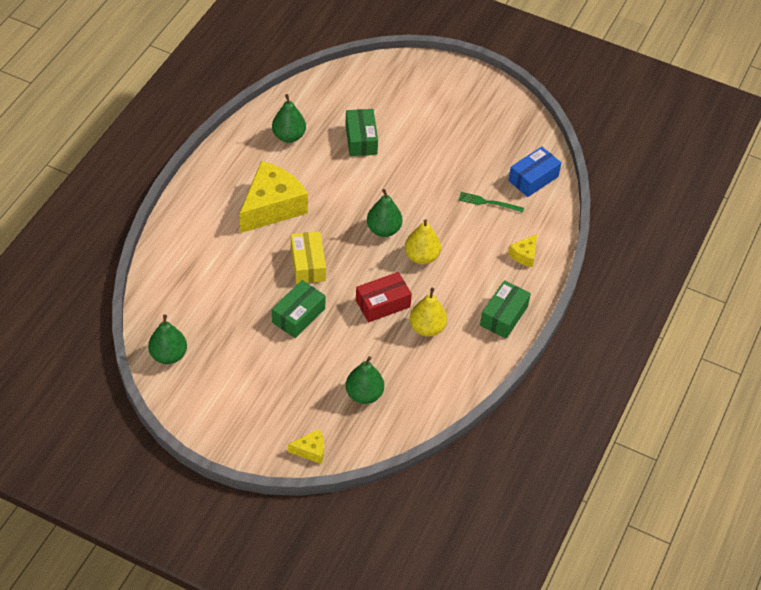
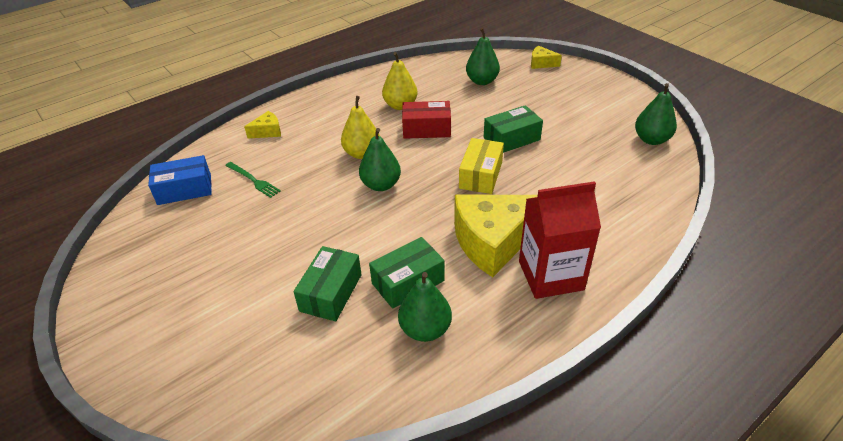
camera: 150 degrees left, 10 degrees down
(223, 193) = (550, 275): none -> red carton
(503, 316) = (329, 98): green box -> green box (408, 282)

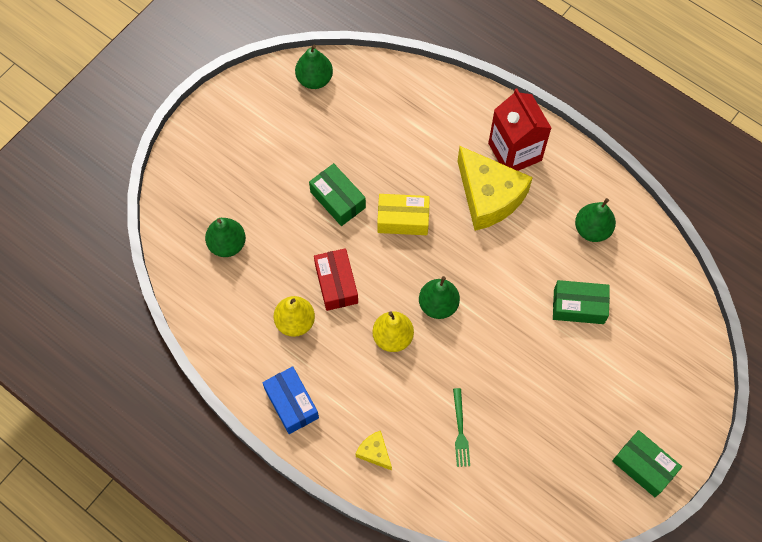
camera: 105 degrees left, 25 degrees up
(184, 189) = (491, 494): blue box -> blue box (291, 403)
(253, 180) = (460, 430): green fork -> green fork turned 150 degrees clockwise
(408, 282) = (551, 252): green box -> green box (643, 466)
(541, 63) = (176, 185): yellow cheese -> none

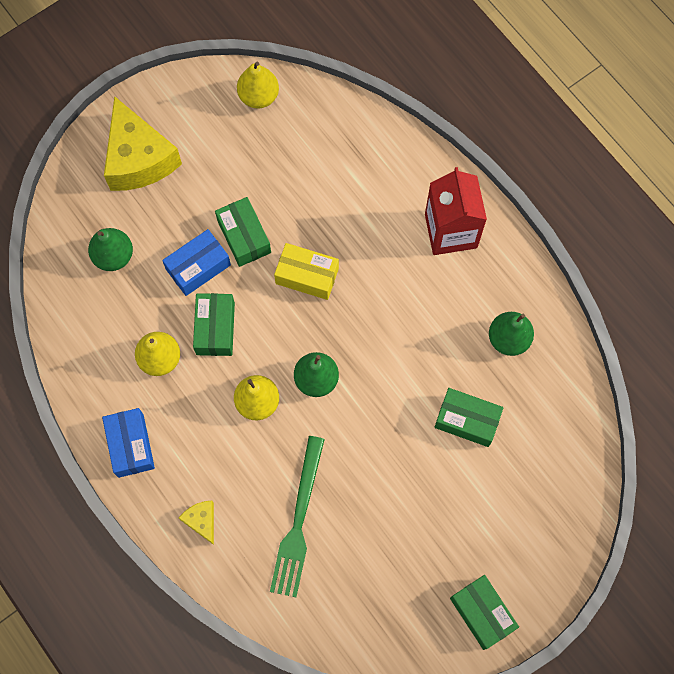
camera: 15 degrees right, 5 degrees up
(305, 235) = (198, 267): none -> blue box
(314, 79) = (258, 96): green pear -> yellow pear
(336, 284) = (215, 328): red box -> green box
(460, 430) = (298, 521): green fork -> green fork, size x1.84
(488, 196) = (407, 274): yellow cheese -> yellow cheese (138, 159)

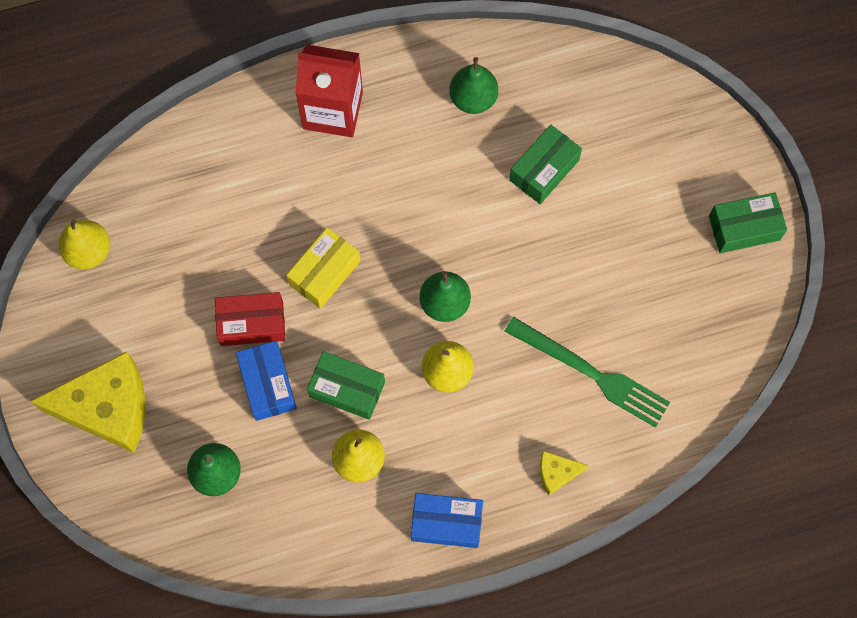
camera: 70 degrees left, 0 degrees up
(244, 237) = (252, 323): green box -> red box

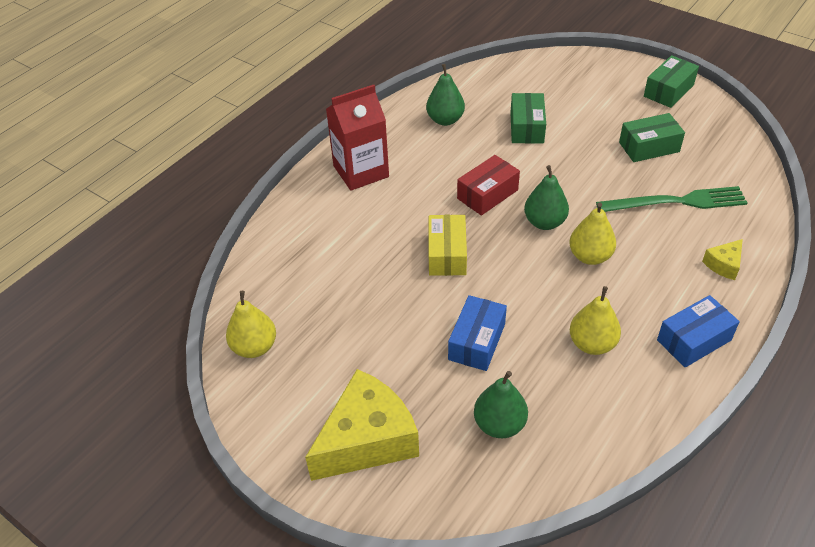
camera: 35 degrees left, 25 degrees down
(252, 323) = (426, 313): red box -> red box (487, 194)
(268, 384) = (477, 342): blue box -> blue box turned 75 degrees clockwise
(347, 389) = (535, 308): green box -> green box (649, 147)

